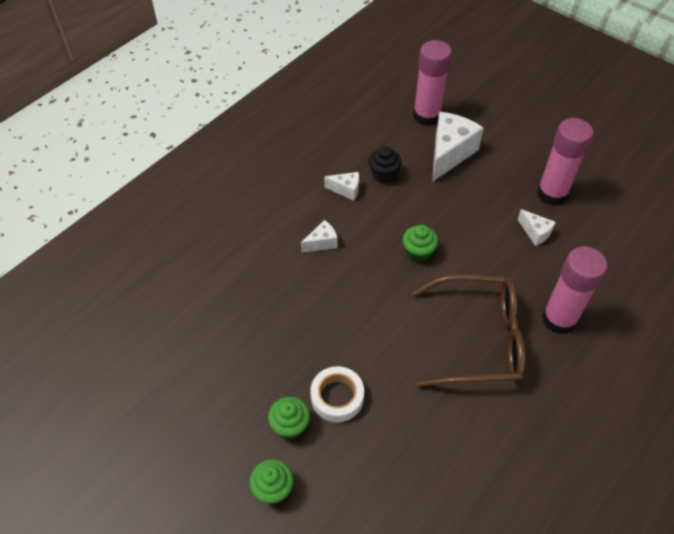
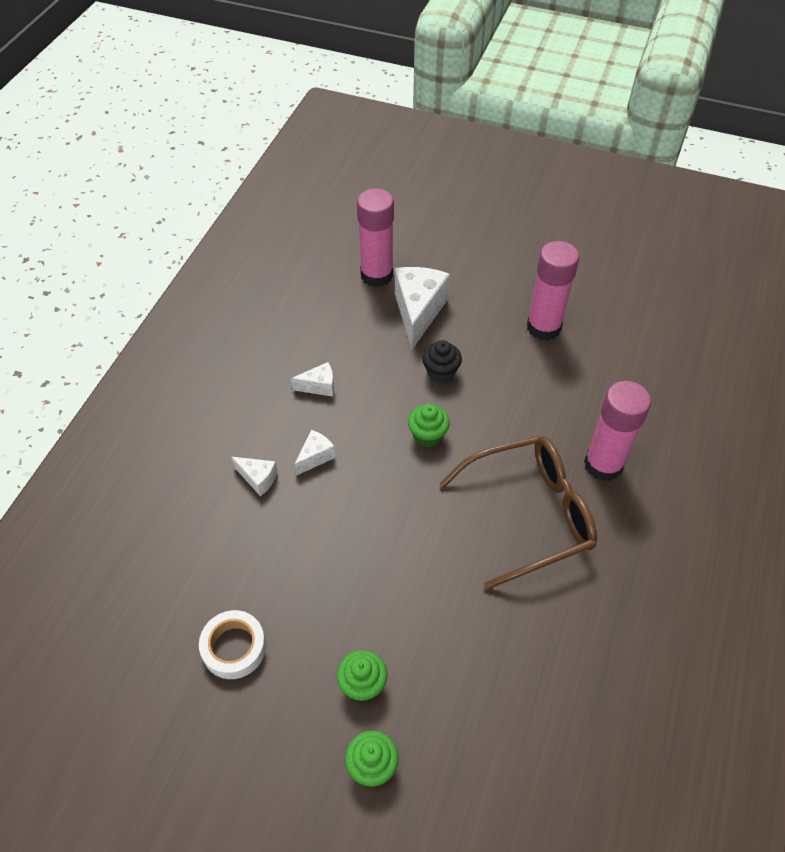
camera: 20 degrees left, 0 degrees up
(337, 397) = (402, 632): white tape -> white tape (234, 647)
(383, 174) = (355, 356): black cupcake -> black cupcake (440, 372)
(535, 233) = (543, 376): white cheese -> white cheese (258, 479)

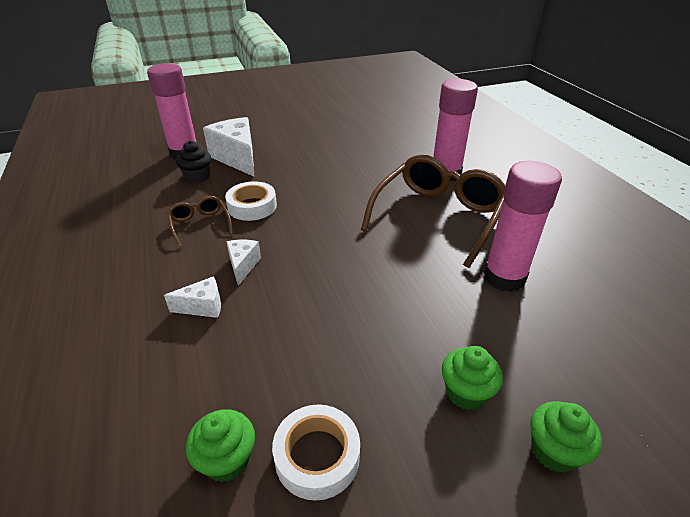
camera: 40 degrees left, 15 degrees down
(319, 386) = (200, 224): white cheese -> brown glasses
(377, 391) = (252, 206): none -> white tape
(427, 435) = (319, 211): green cupcake -> green cupcake (227, 460)
(440, 372) = (289, 178): black cupcake -> black cupcake (197, 177)
(543, 327) = (330, 134): pink glue stick -> pink glue stick (504, 277)

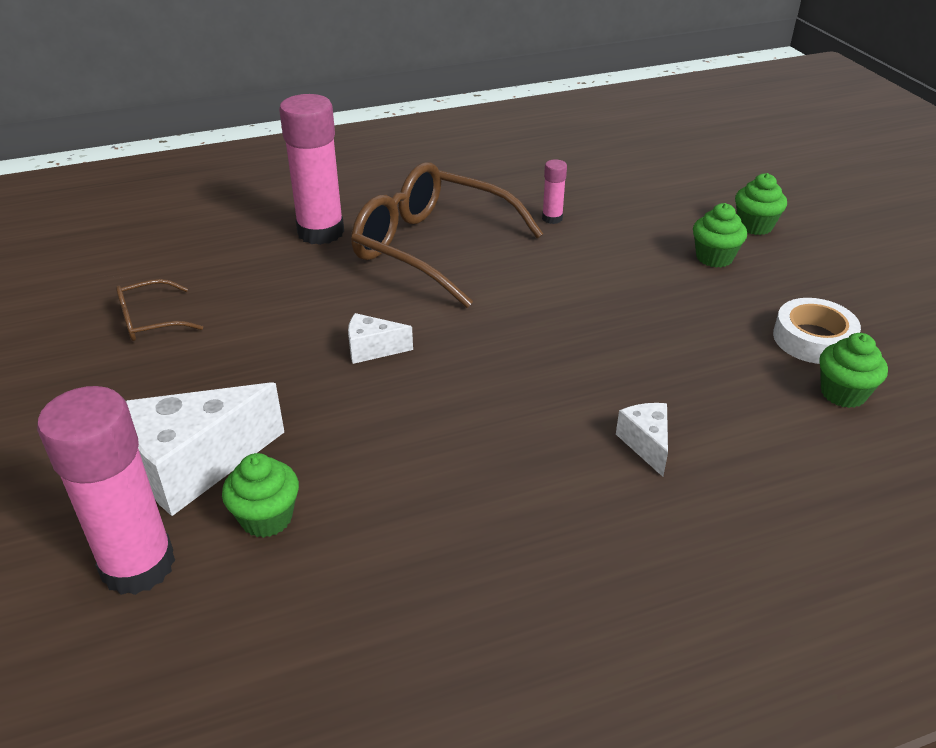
camera: 90 degrees left, 0 degrees up
(197, 177) = (266, 518): black cupcake -> green cupcake
(200, 224) = (446, 482): brown glasses -> brown glasses (150, 321)
(243, 265) = (554, 416): white cheese -> white cheese (372, 349)
(252, 206) = (392, 423): white tape -> none
(504, 277) = (552, 218): pink glue stick -> pink glue stick, size x0.45

